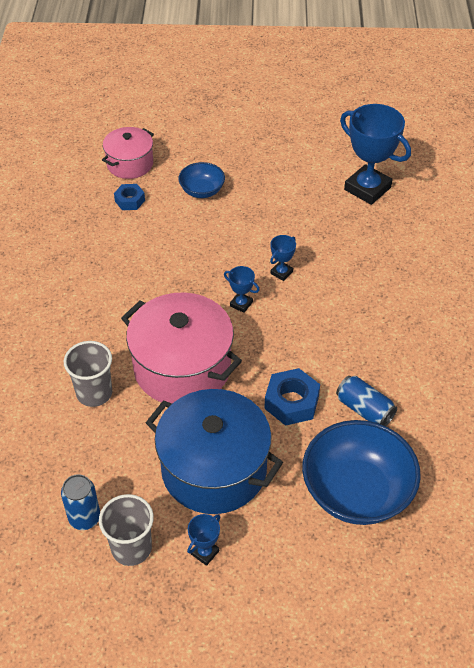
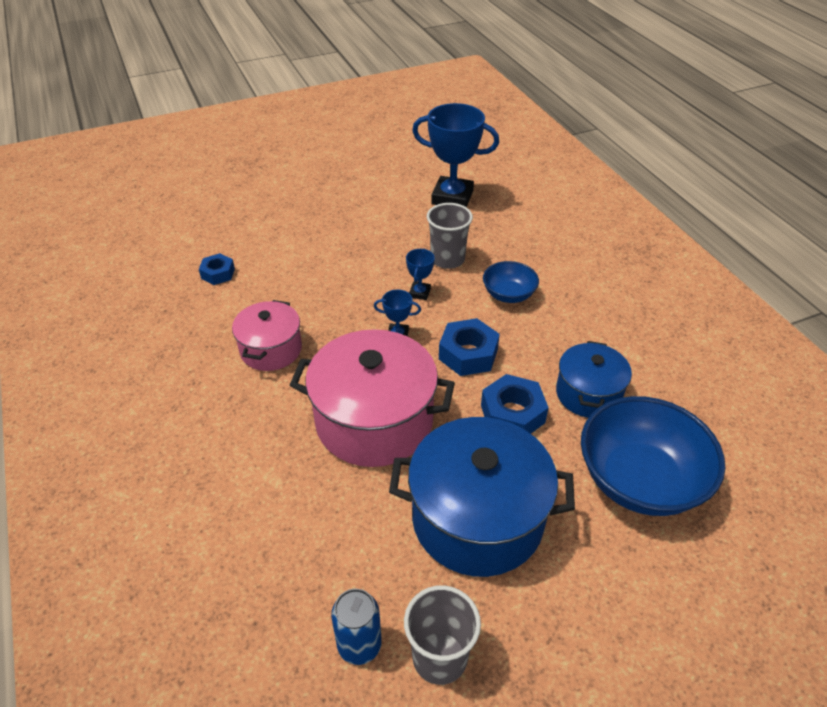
camera: 25 degrees left, 5 degrees down
(94, 393) = (287, 486): grey cup -> grey cup (447, 259)
(130, 164) = (199, 240): pink pot -> pink pot (271, 349)
(202, 191) = (291, 243): blue bowl -> blue bowl (508, 295)
(205, 552) = (529, 622): blue trophy -> none
(288, 340) = (468, 354): none -> blue nut
(364, 409) = (588, 394): blue can -> blue pot

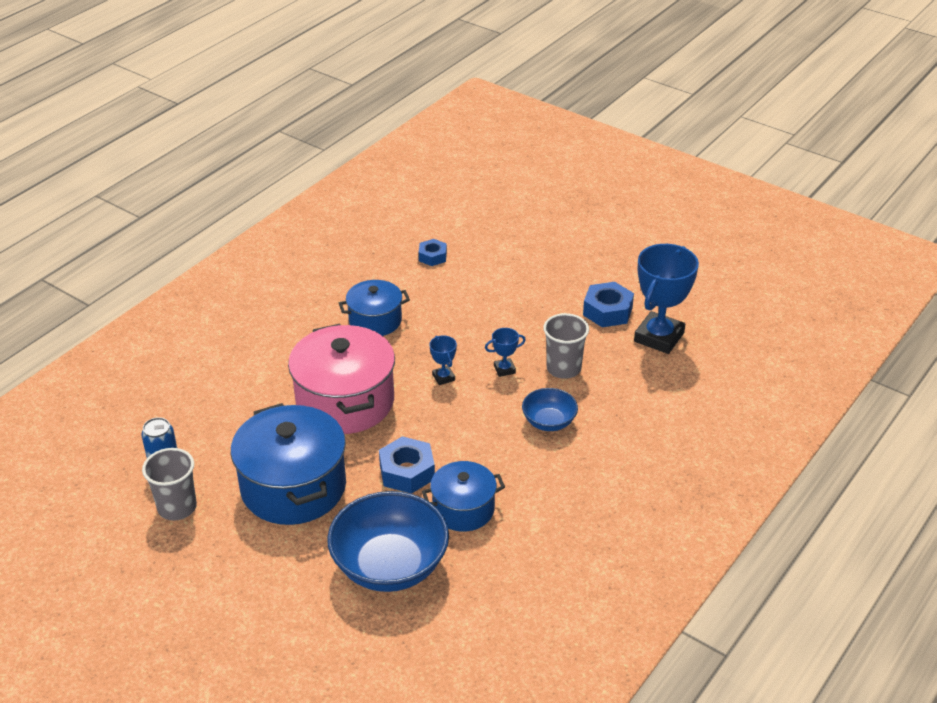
camera: 60 degrees right, 5 degrees down
(271, 349) = (375, 321): pink pot -> blue pot
(452, 197) = (659, 337): blue trophy -> blue trophy turned 45 degrees clockwise
(468, 354) = (454, 424): blue nut -> blue nut (607, 311)

